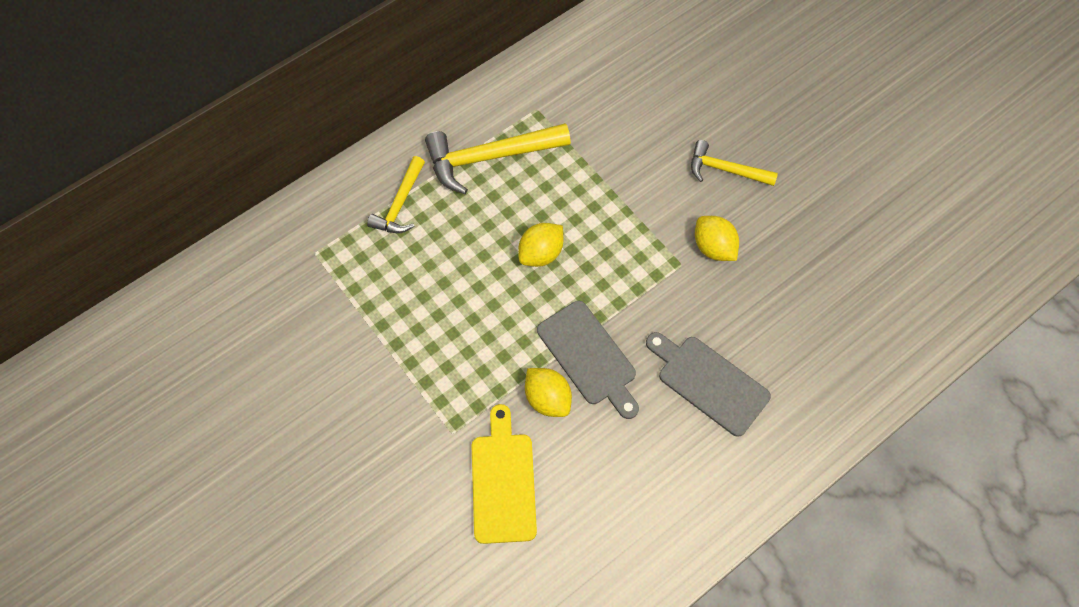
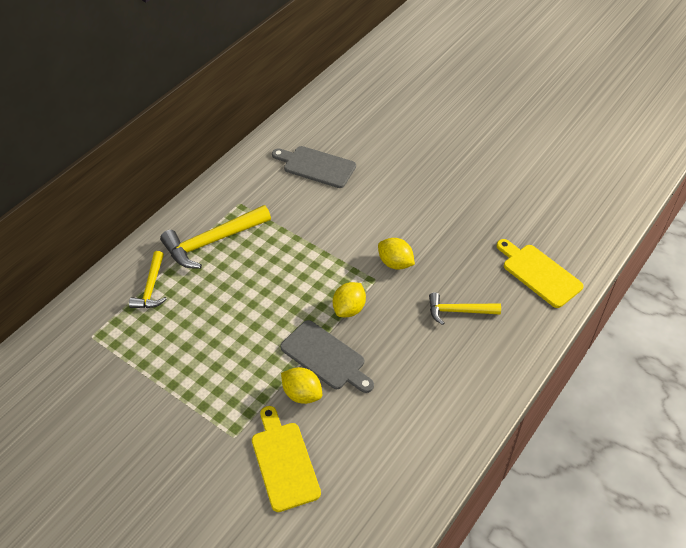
camera: 15 degrees left, 15 degrees down
(541, 253) = (269, 296): yellow lemon -> yellow lemon (349, 309)
(709, 382) = (420, 353): grey cutting board -> grey cutting board (316, 166)
(725, 170) = (388, 212): yellow hammer -> yellow hammer (458, 311)
(898, 311) = (539, 274): none -> yellow cutting board

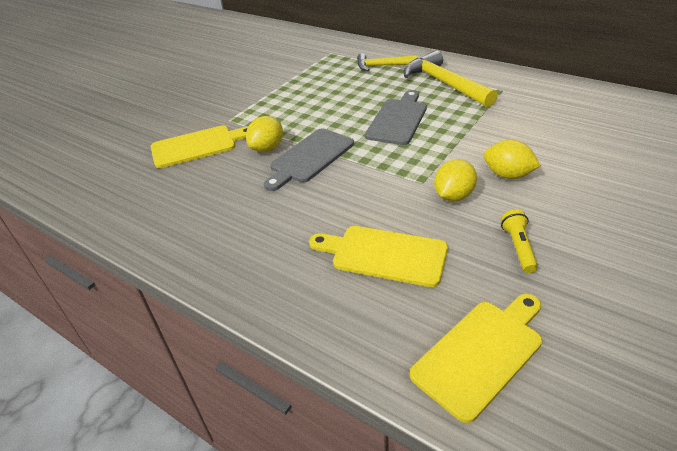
camera: 90 degrees right, 10 degrees down
(316, 166) = (590, 127): grey cutting board -> grey cutting board (398, 120)
(349, 309) = (375, 167): yellow lemon -> yellow lemon (507, 175)
(453, 239) = (518, 247): none -> yellow flashlight
(458, 311) = (384, 255): yellow hammer -> yellow cutting board

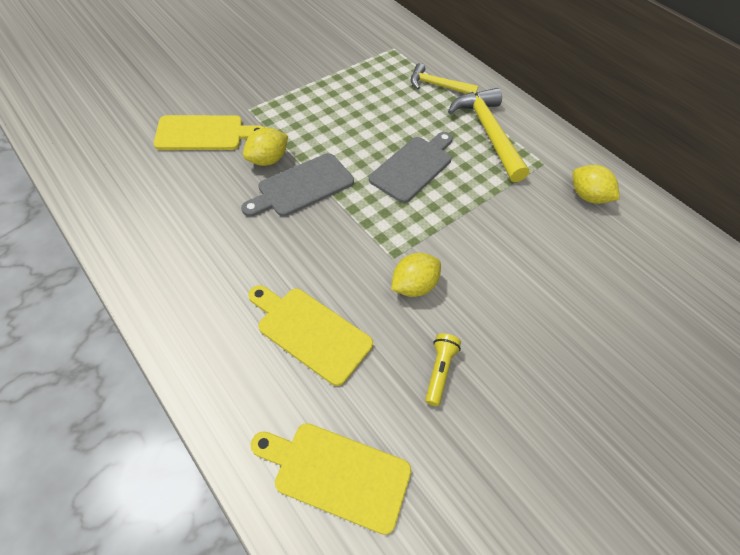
camera: 10 degrees right, 15 degrees up
(480, 353) = (337, 474): yellow cutting board -> yellow cutting board turned 135 degrees counterclockwise
(507, 175) = (481, 279): yellow lemon -> yellow lemon (587, 196)

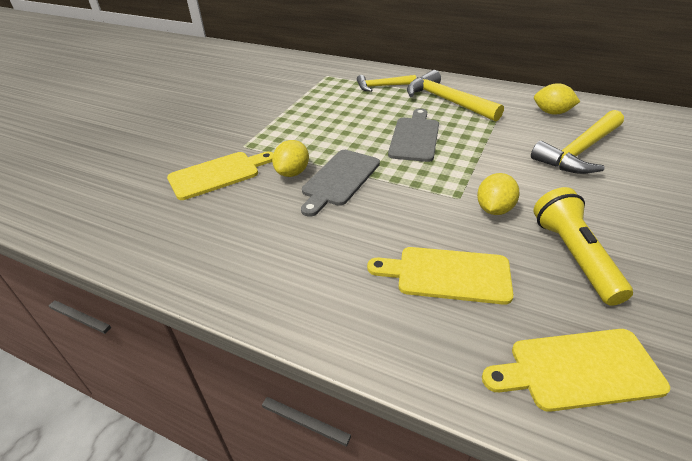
camera: 20 degrees left, 15 degrees down
(439, 371) = (574, 256): yellow flashlight -> yellow flashlight, size x1.86
(567, 259) = (579, 151): none -> yellow hammer

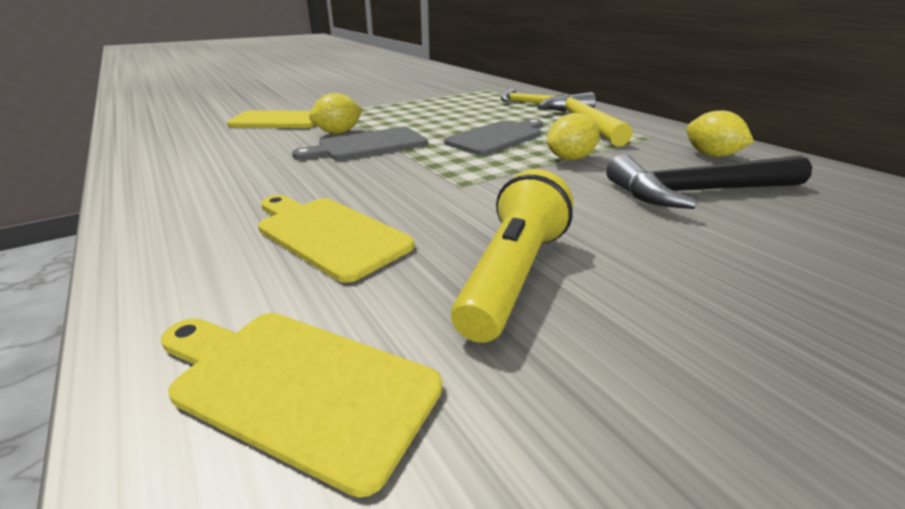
camera: 30 degrees right, 10 degrees down
(494, 209) = (484, 205): yellow lemon -> yellow lemon (570, 158)
(579, 151) = (697, 192): yellow hammer -> black hammer

